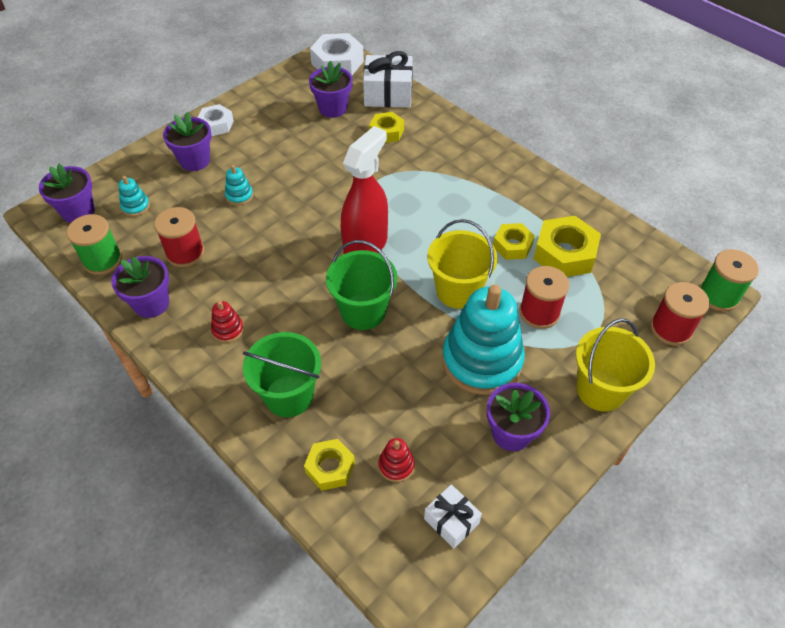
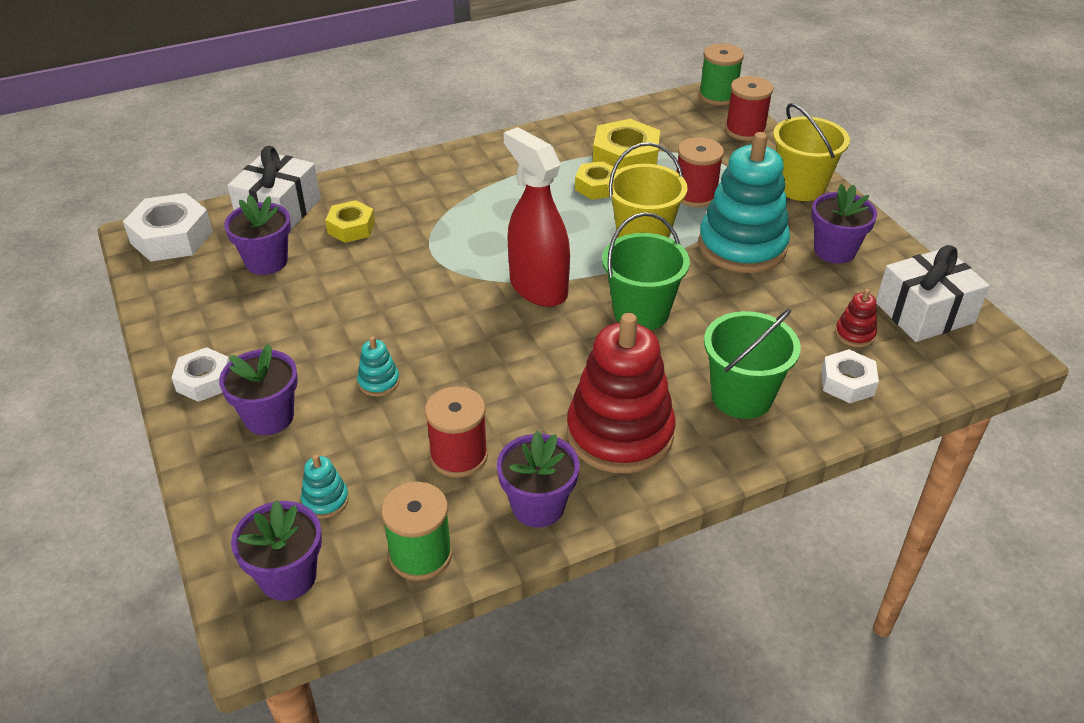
camera: 70 degrees left, 10 degrees down
(228, 330) = (620, 433): red stacking toy -> red stacking toy, size x2.46
(330, 468) = (847, 383): yellow nut -> white nut
(451, 521) = (924, 312): white gift -> white gift, size x1.72

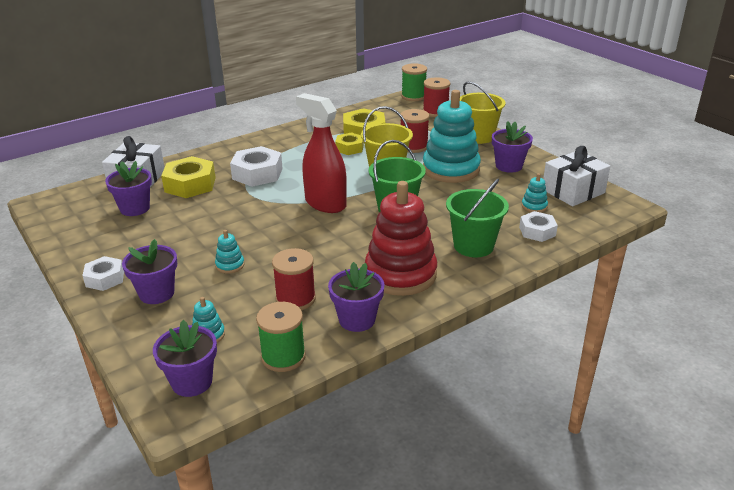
camera: 10 degrees left, 10 degrees down
(172, 237) = (63, 202): white nut -> white nut (257, 173)
(351, 228) = (190, 184): yellow nut -> yellow nut, size x1.62
(855, 334) = (534, 206): red stacking toy -> turquoise stacking toy

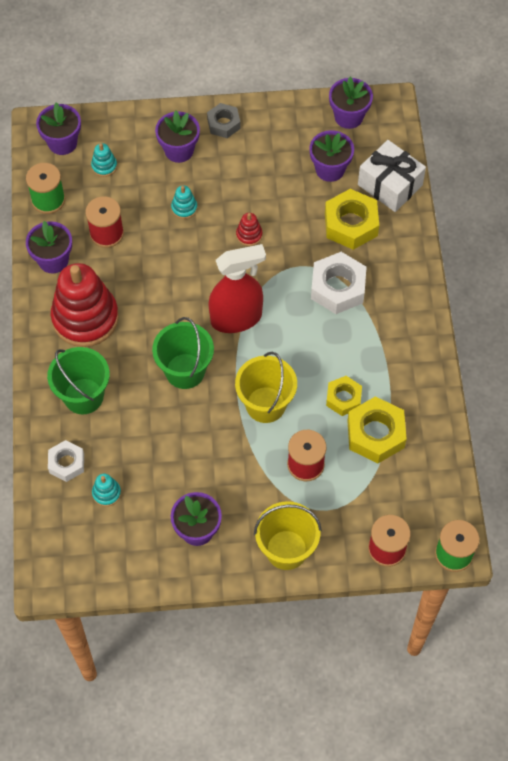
camera: 120 degrees right, 30 degrees up
(65, 216) = (348, 117): none -> purple flower pot
(105, 278) = (223, 124): white nut -> grey nut
(236, 223) = (249, 235): none -> red stacking toy
(451, 169) = (228, 468): turquoise stacking toy -> none
(573, 191) = (106, 552): white gift -> none

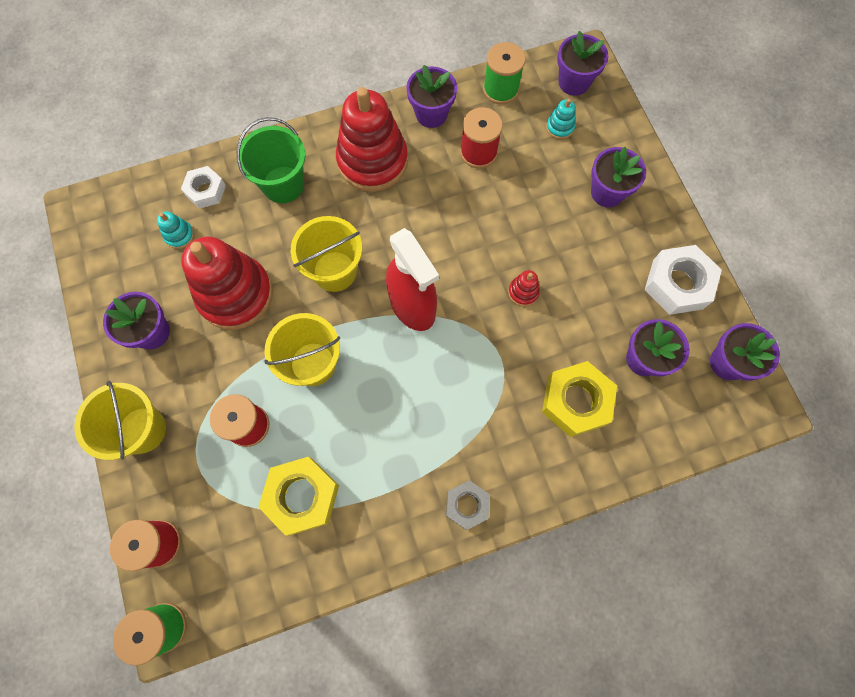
camera: 75 degrees right, 10 degrees up
(182, 455) = (235, 294): none -> red stacking toy
(184, 208) = (535, 217): turquoise stacking toy -> none
(185, 371) = (334, 271): green bucket -> yellow bucket
(223, 124) = (660, 228): grey nut -> grey nut (466, 505)
(338, 288) = (484, 407): white nut -> white nut (677, 284)
(343, 398) = (340, 448): yellow nut -> none
(390, 185) = (648, 435): white gift -> none

